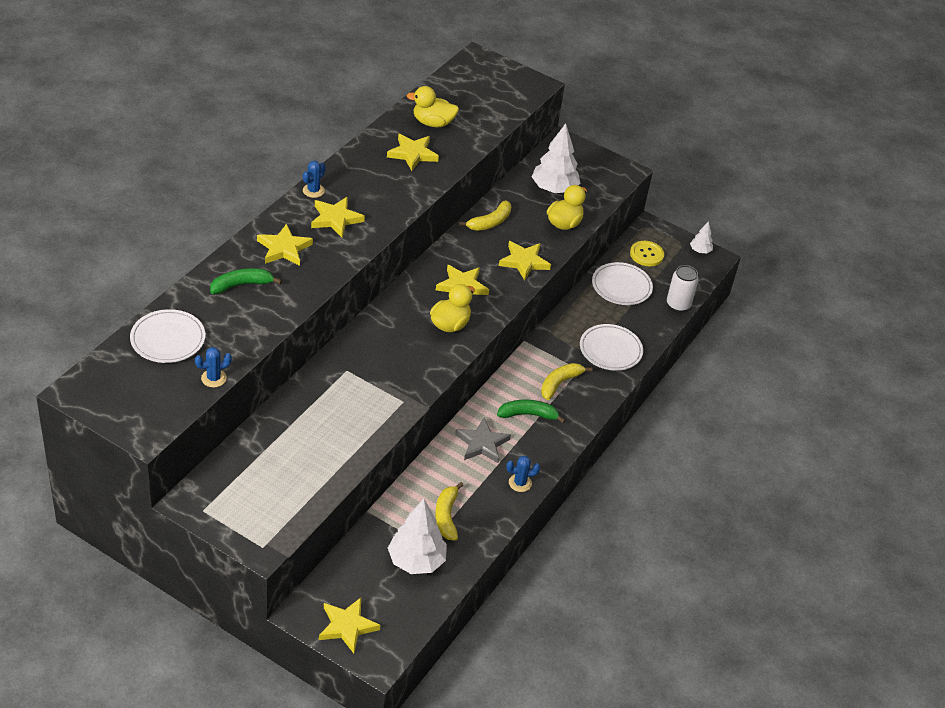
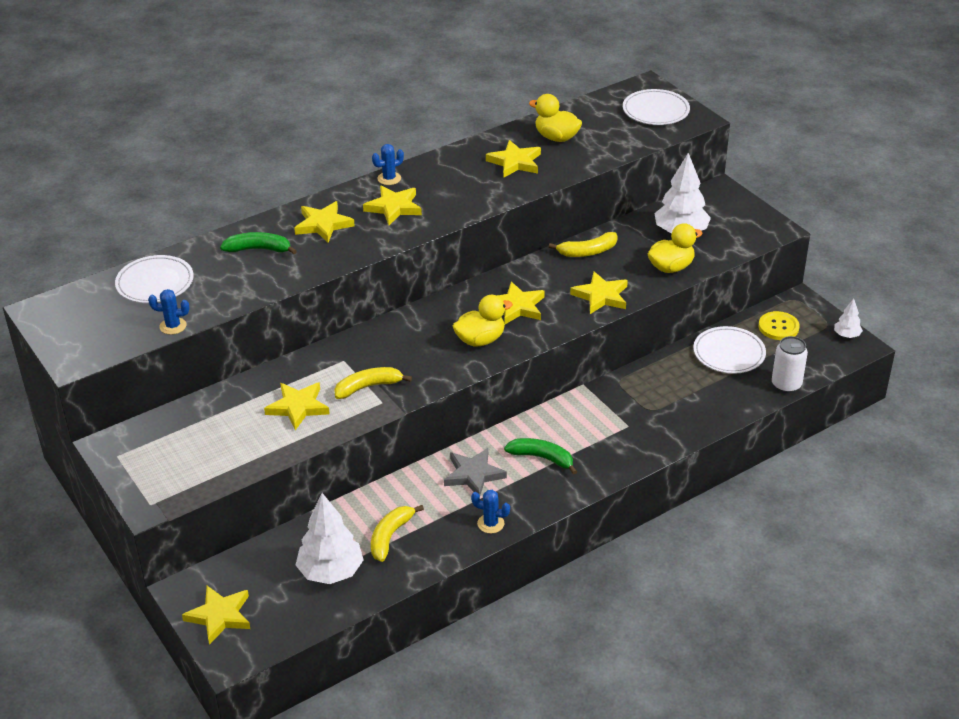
camera: 30 degrees right, 5 degrees down
(334, 424) = (298, 407): none -> yellow star
(560, 383) = (597, 435): yellow banana -> yellow banana (368, 387)
(610, 350) = (677, 414): white plate -> white plate (655, 111)

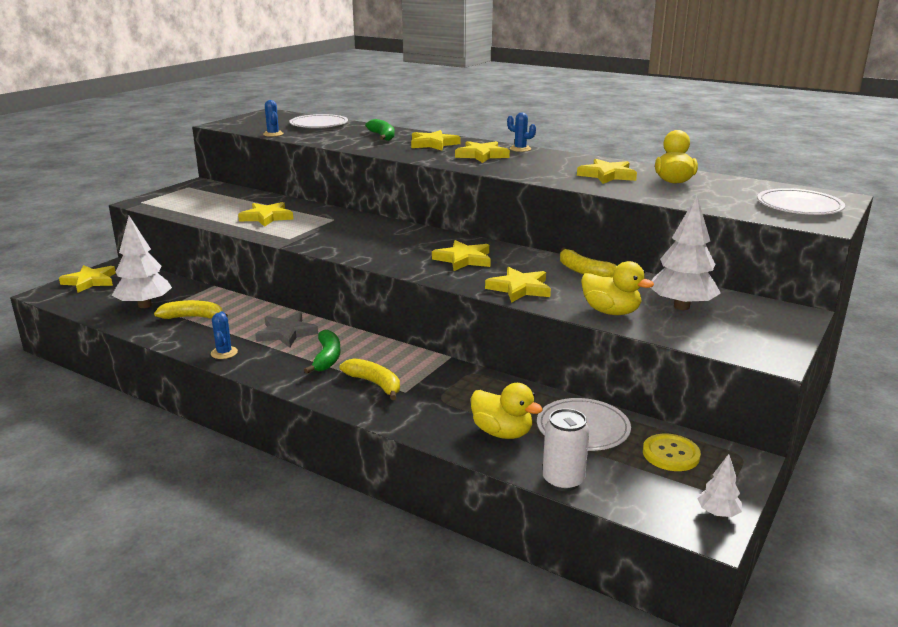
camera: 65 degrees right, 15 degrees down
(368, 387) = (306, 231): yellow banana -> yellow banana (375, 384)
(480, 340) = (401, 255): yellow duck -> yellow duck (502, 433)

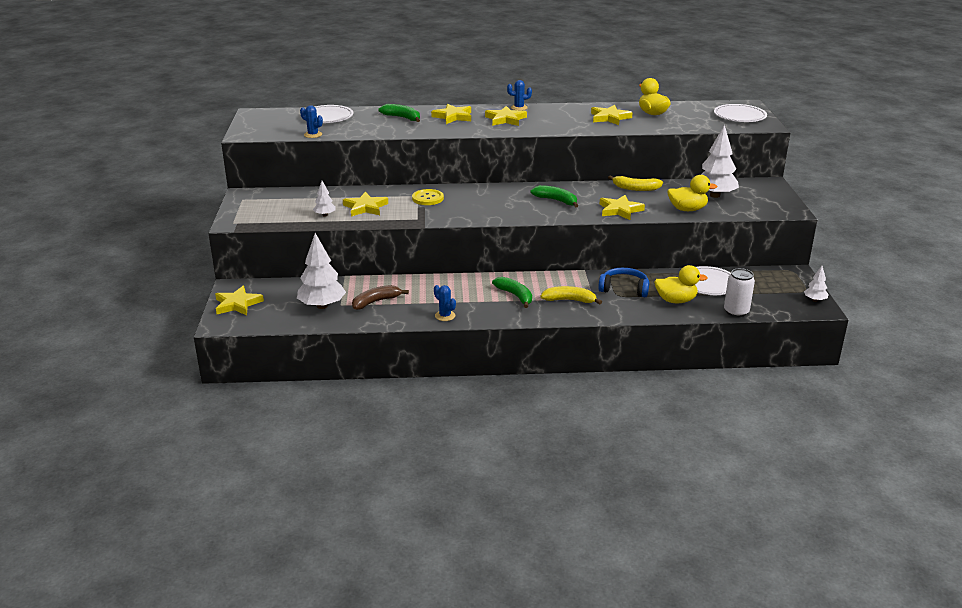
camera: 35 degrees left, 5 degrees up
(193, 317) = (376, 302): yellow banana -> brown banana
(220, 214) = (325, 215): none -> white tree
(286, 333) = (461, 290): grey star -> none
(460, 394) = (624, 289): none -> blue headphones
(463, 259) = (556, 200): yellow star -> green banana
(671, 454) = (763, 281): yellow button -> yellow button (427, 198)

